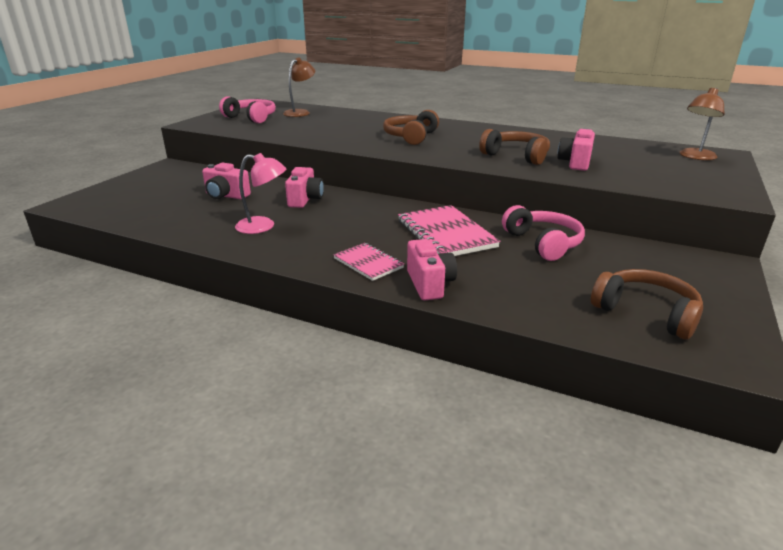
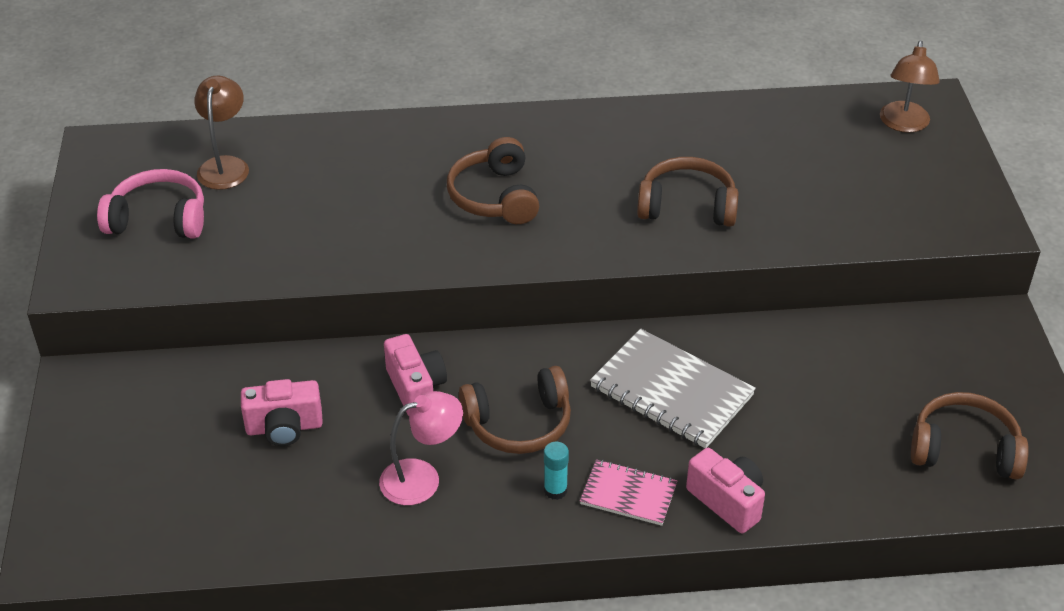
camera: 30 degrees left, 15 degrees up
(327, 249) = (555, 490): none -> turquoise glue stick
(341, 222) = (519, 423): none -> brown headphones
(446, 234) = (671, 391): pink notebook -> grey notebook
(543, 243) = (796, 362): pink headphones -> none
(575, 163) = (773, 200): pink camera -> none

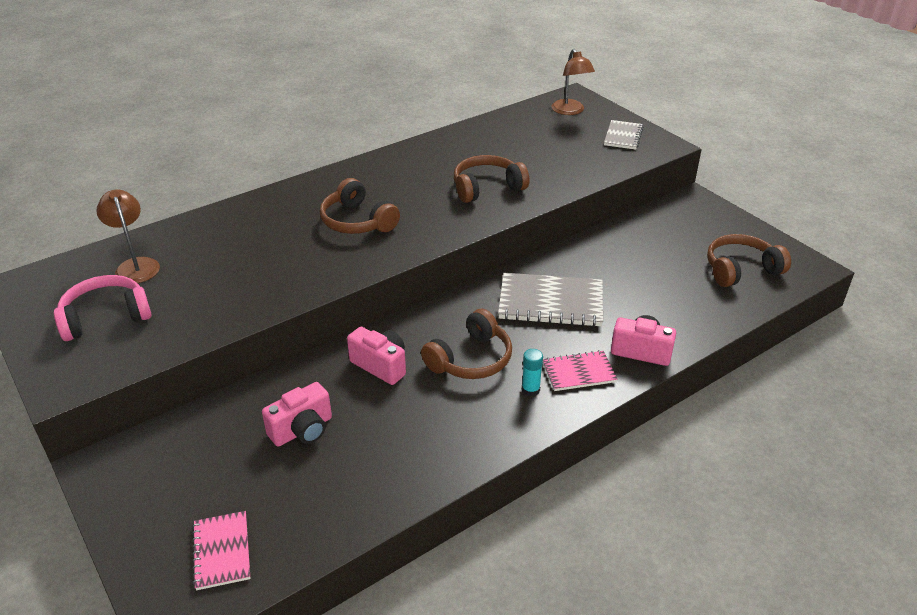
camera: 30 degrees left, 5 degrees down
(128, 519) = (222, 551): none -> pink notebook
(422, 478) = (433, 421): pink lamp -> none
(942, 191) = (623, 136): none -> grey notebook

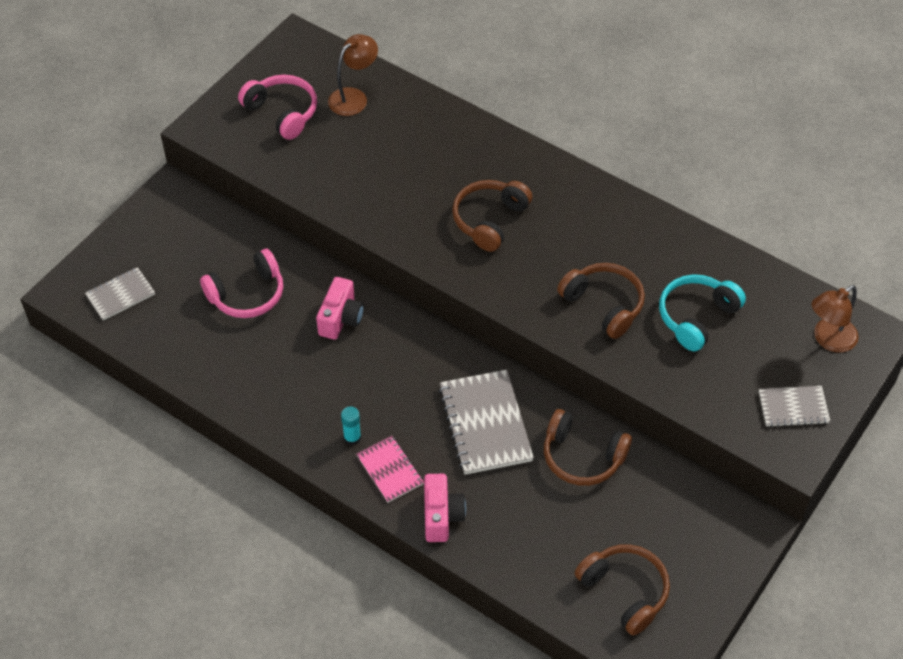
camera: 70 degrees right, 15 degrees up
(222, 551) = (120, 295): pink notebook -> grey notebook
(302, 430) = (247, 294): pink camera -> pink headphones
(470, 359) = (375, 381): brown headphones -> brown headphones (582, 456)
(522, 153) = (696, 317): none -> turquoise headphones

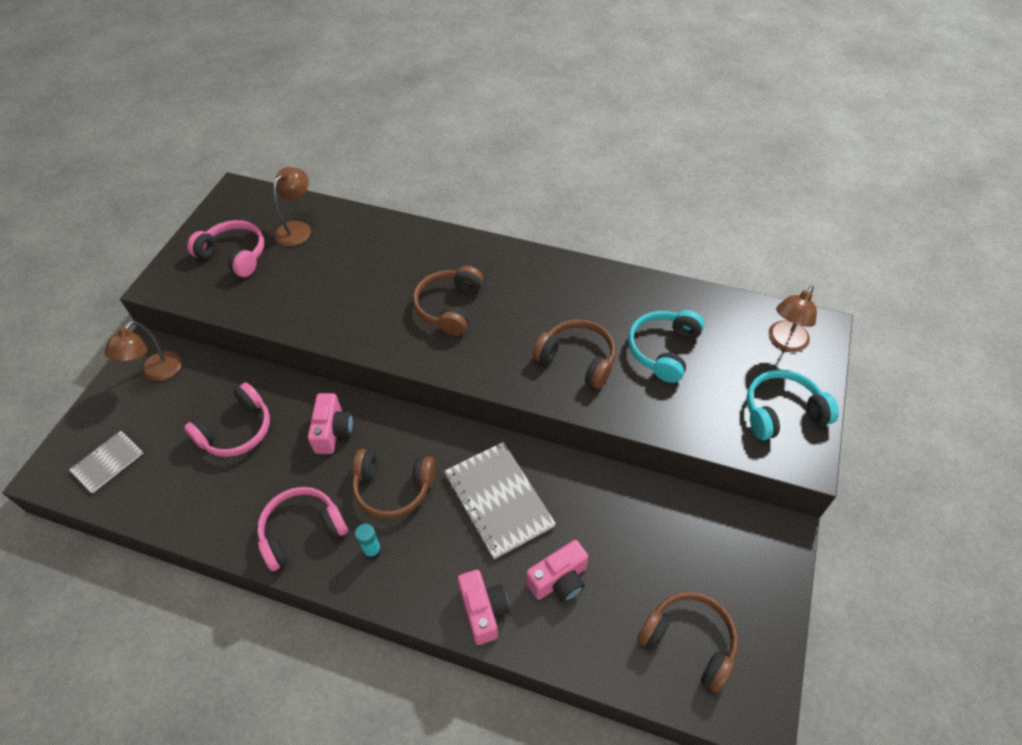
camera: 15 degrees left, 0 degrees up
(179, 217) = (157, 373): none -> brown lamp
(290, 404) = (302, 531): none -> pink headphones
(390, 470) = (418, 575): pink notebook -> none
(521, 509) = (559, 580): none -> pink camera
(582, 456) = (599, 508): brown headphones -> brown headphones (393, 488)
(793, 407) = (782, 412): grey notebook -> turquoise headphones

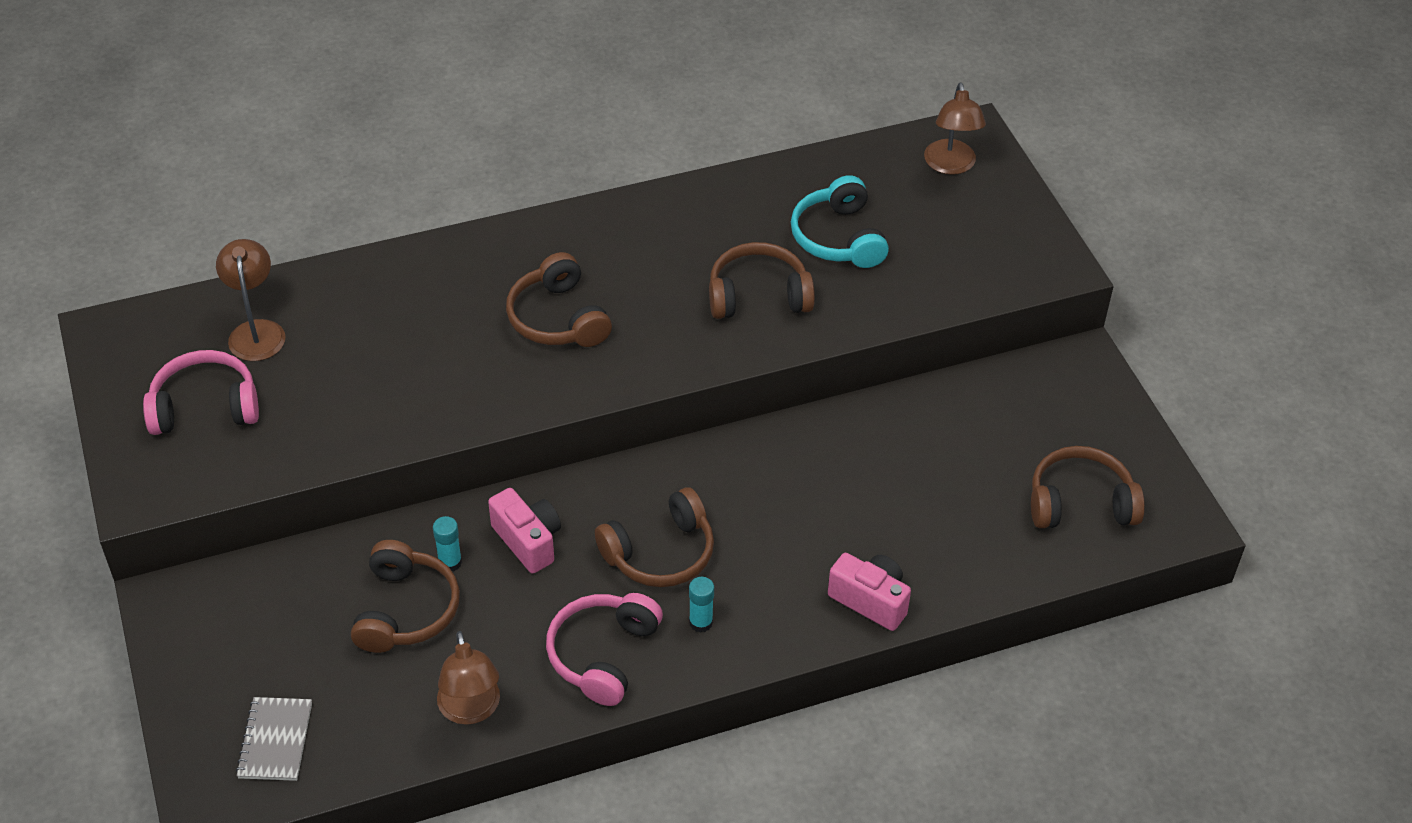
camera: 40 degrees left, 5 degrees down
(157, 373) = (218, 614): brown lamp -> brown lamp (471, 710)
(236, 430) = (405, 610): pink headphones -> brown headphones
(284, 417) = (450, 562): none -> turquoise glue stick
(498, 500) = (786, 495): grey notebook -> none
(559, 580) = (917, 528): pink camera -> none
(782, 412) = (1005, 236): turquoise headphones -> none

